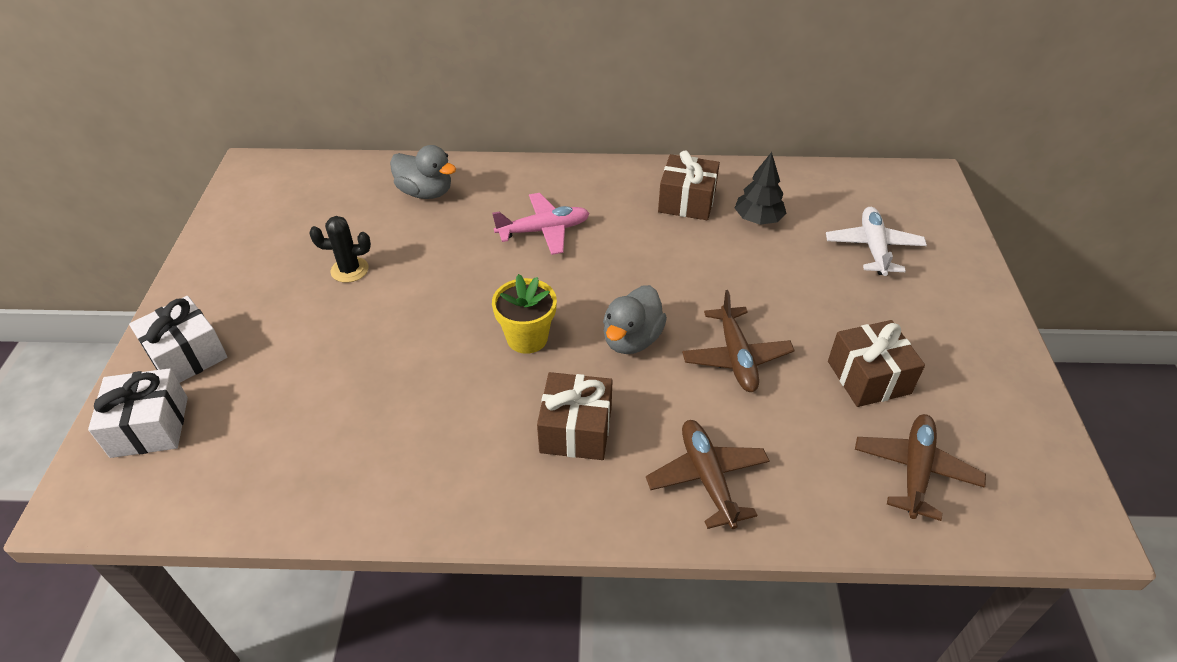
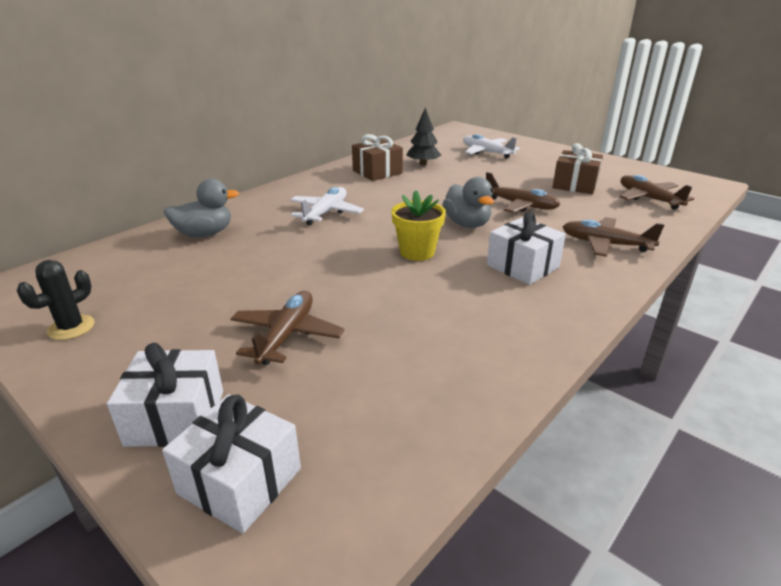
camera: 50 degrees left, 15 degrees down
(317, 344) = (287, 335): none -> brown plane
(349, 270) = (227, 291): black cactus -> black cactus (71, 327)
(544, 230) = (326, 213): pink plane -> white plane
(576, 430) = (522, 266): brown gift -> white gift

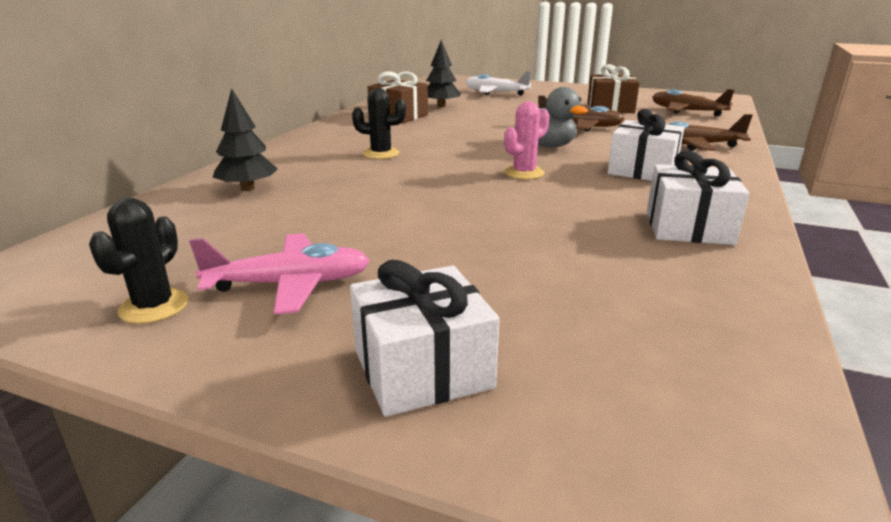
camera: 20 degrees left, 5 degrees down
(159, 328) = (290, 284): none -> pink plane
(204, 234) = (248, 188): grey duck -> black tree
(240, 481) = (585, 413): white gift -> white gift (688, 227)
(287, 335) = (468, 263): brown plane -> none
(326, 213) = (381, 154): white plane -> black cactus
(417, 252) = (524, 173): yellow flower pot -> pink cactus

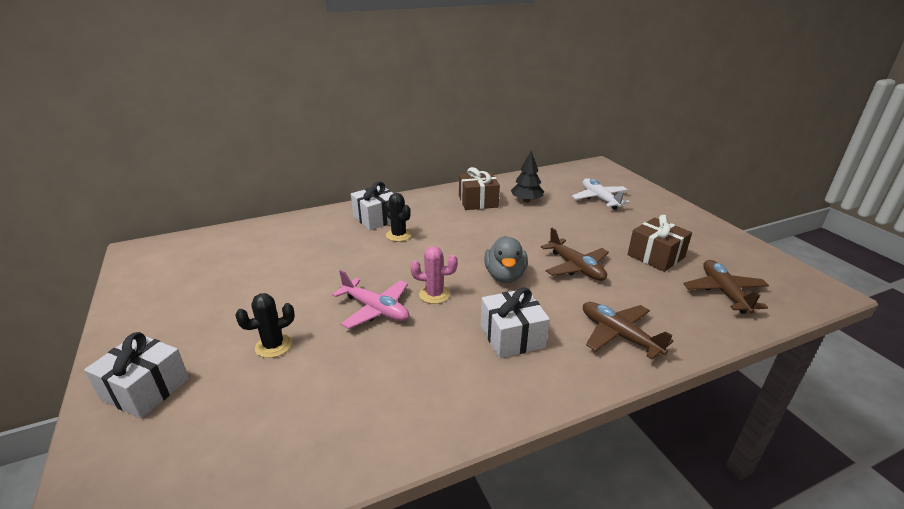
camera: 45 degrees right, 5 degrees up
(154, 306) = (153, 293): black cactus -> black cactus (273, 346)
(248, 188) = (296, 234): black tree -> none
(290, 284) = (199, 310): pink plane -> pink plane (375, 309)
(688, 227) = (415, 402): white gift -> white gift (376, 218)

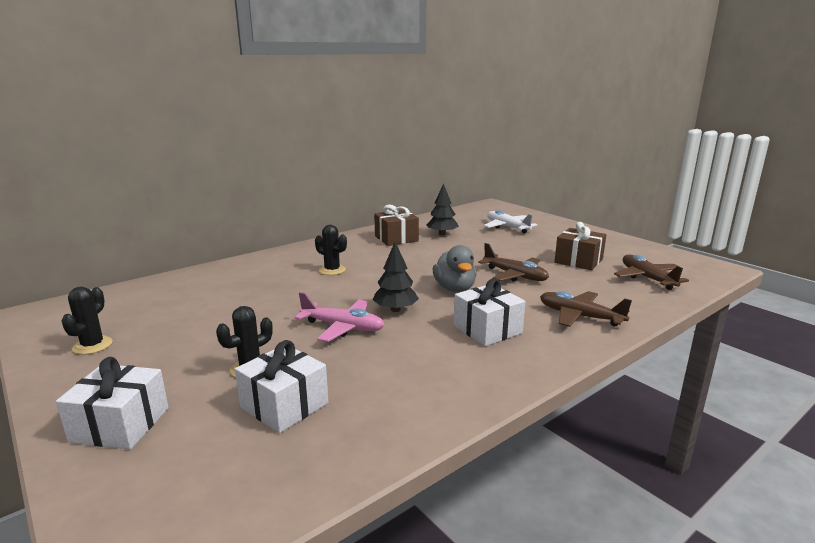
camera: 15 degrees left, 10 degrees down
(164, 295) = (92, 345): none -> black cactus
(376, 218) = (301, 260): white gift -> white gift (284, 405)
(434, 294) = (395, 309): pink cactus -> black tree

